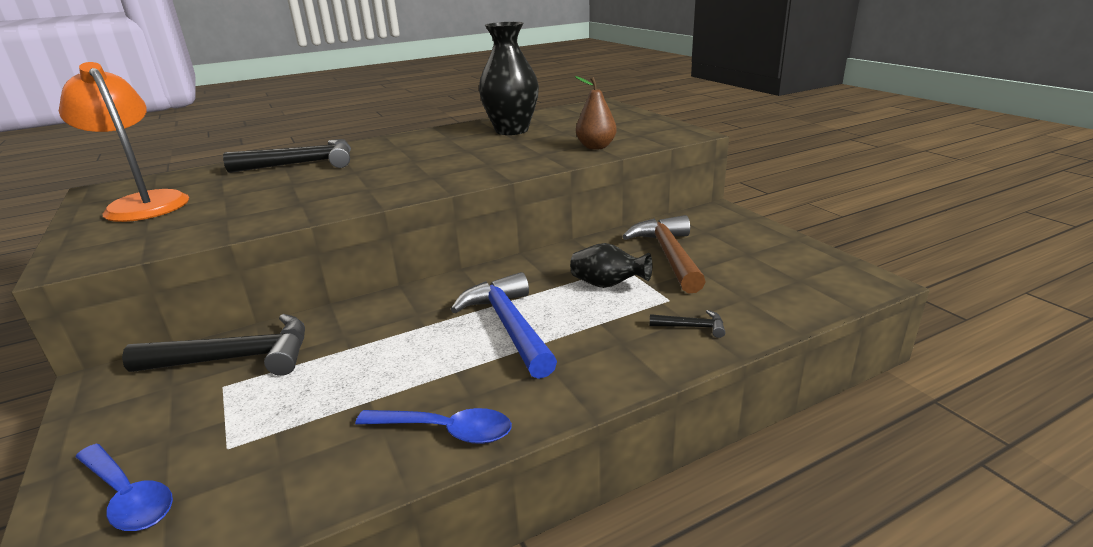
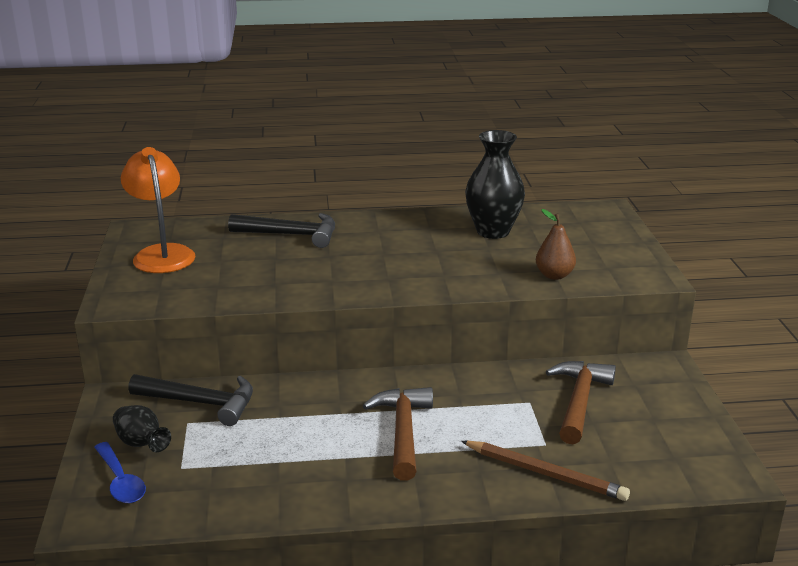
camera: 20 degrees right, 0 degrees up
(445, 431) = (318, 498): blue spoon -> none
(509, 326) = (403, 431): blue hammer -> brown hammer
(608, 285) = (504, 416): black vase -> black vase (141, 444)
(692, 327) = (545, 473): black hammer -> brown pencil

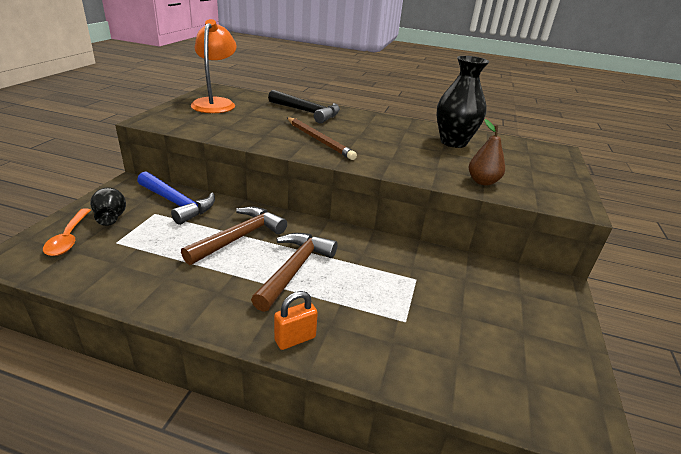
camera: 20 degrees right, 5 degrees up
(120, 481) = (69, 238): blue spoon -> orange spoon
(201, 403) = (177, 203): black hammer -> blue hammer
(458, 493) = (295, 339): none -> orange padlock
(545, 473) = (386, 349): brown pencil -> brown pencil (319, 140)
(579, 401) = (460, 292): brown hammer -> brown hammer (239, 237)

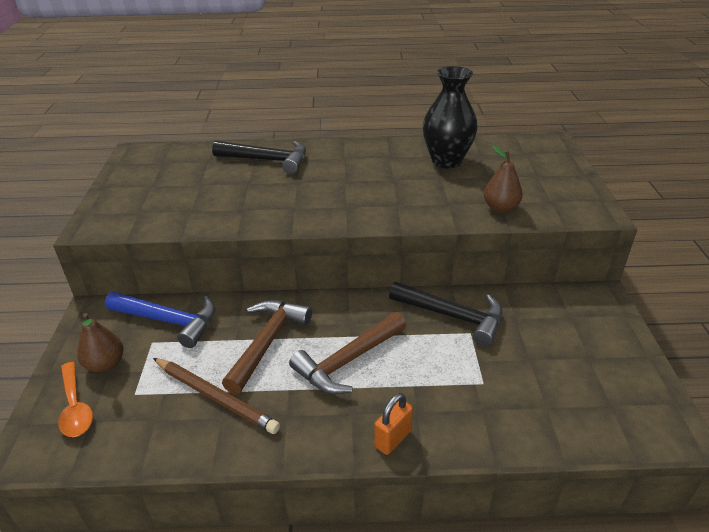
camera: 15 degrees left, 5 degrees up
(111, 218) = (105, 364): black vase -> brown pear
(216, 103) = (151, 176): orange lamp -> none
(294, 269) = (347, 361): brown hammer -> brown hammer turned 135 degrees counterclockwise
(319, 140) = (306, 200): brown pencil -> brown pencil (215, 397)
(407, 262) = (453, 316): none -> black hammer

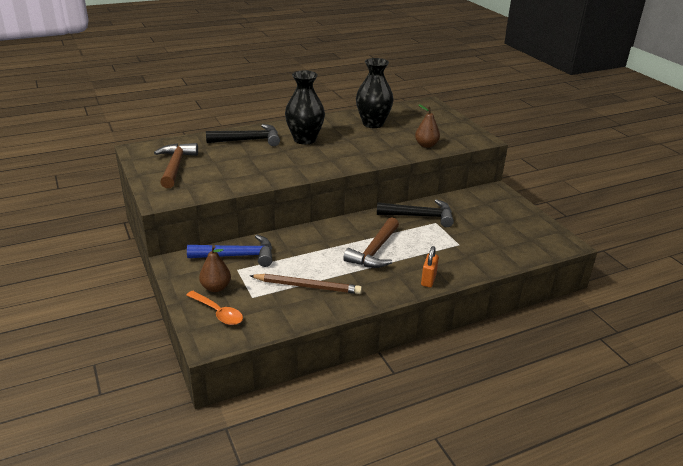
camera: 25 degrees left, 5 degrees down
(267, 342) = (316, 253): brown hammer -> brown hammer (175, 166)
(337, 170) = (304, 139): none -> black vase

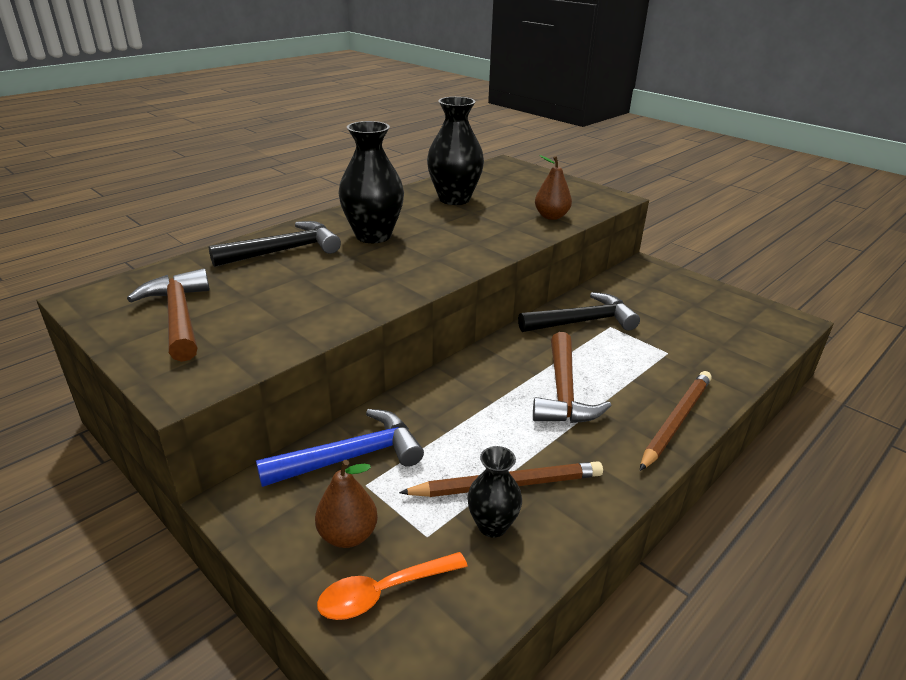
camera: 20 degrees left, 0 degrees up
(218, 313) = (383, 592): orange spoon -> orange spoon turned 135 degrees clockwise
(287, 301) = (492, 525): none -> black vase
(428, 280) = (676, 421): orange padlock -> brown pencil

